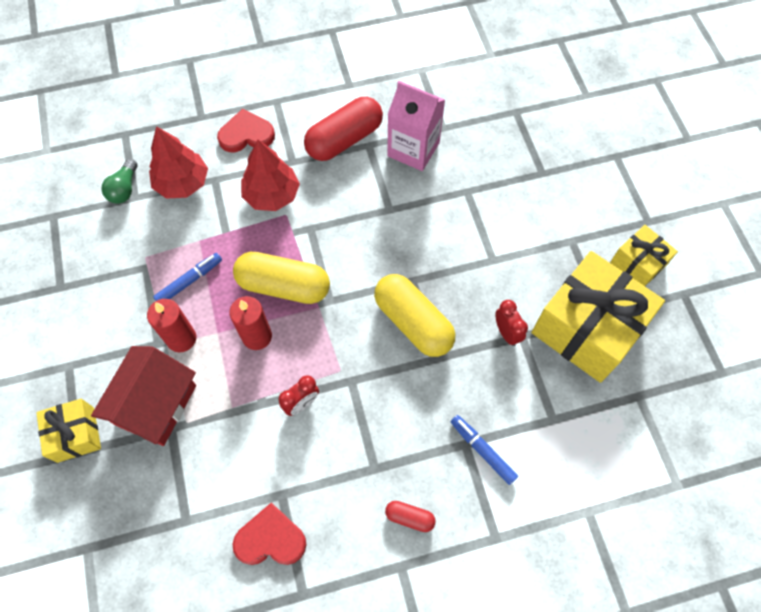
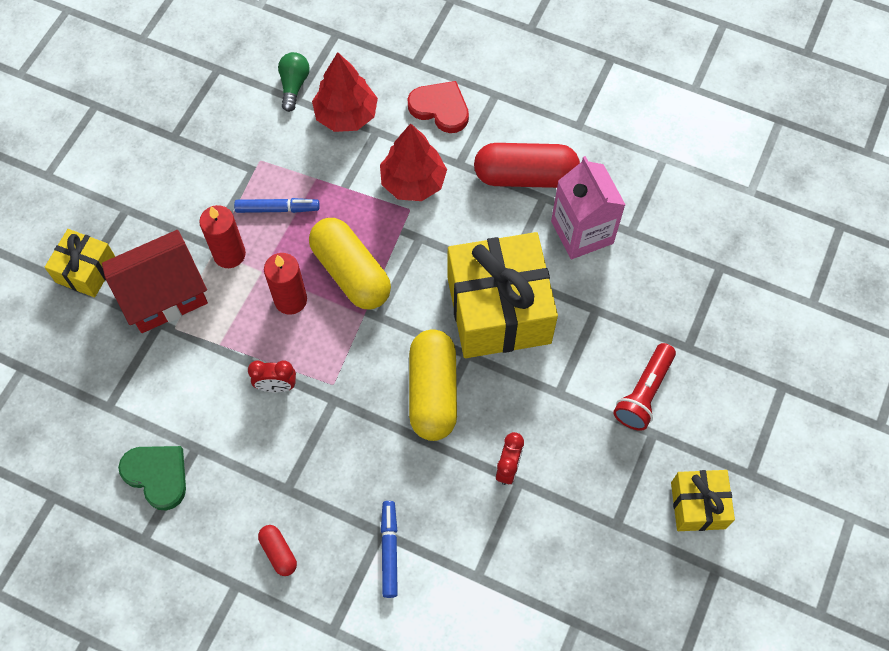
camera: 40 degrees right, 0 degrees up
(124, 189) = (294, 85): green light bulb -> green light bulb turned 135 degrees clockwise
(270, 539) = (157, 475): red heart -> green heart
(543, 220) = (644, 393): none -> red flashlight
(587, 328) = (587, 524): yellow gift -> yellow gift (499, 310)

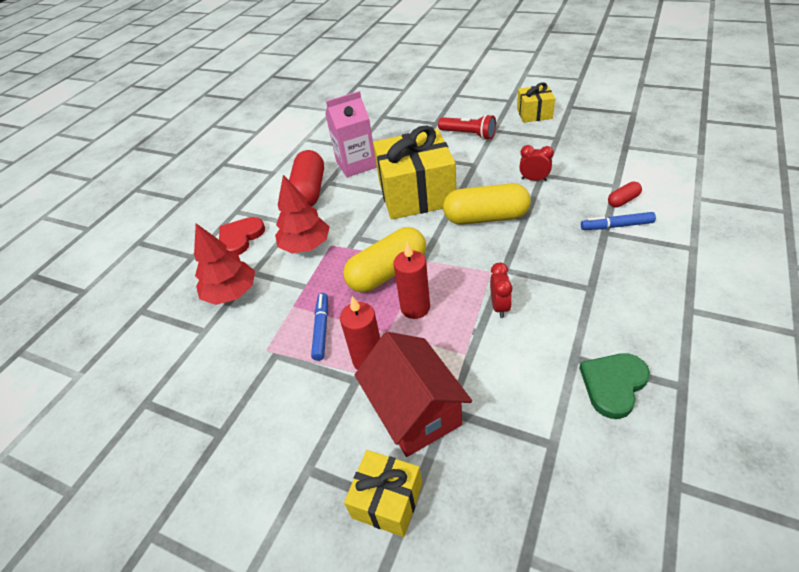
camera: 85 degrees left, 20 degrees down
(278, 552) = (647, 286): red capsule -> red capsule (623, 201)
(294, 85) = (188, 334): green light bulb -> none

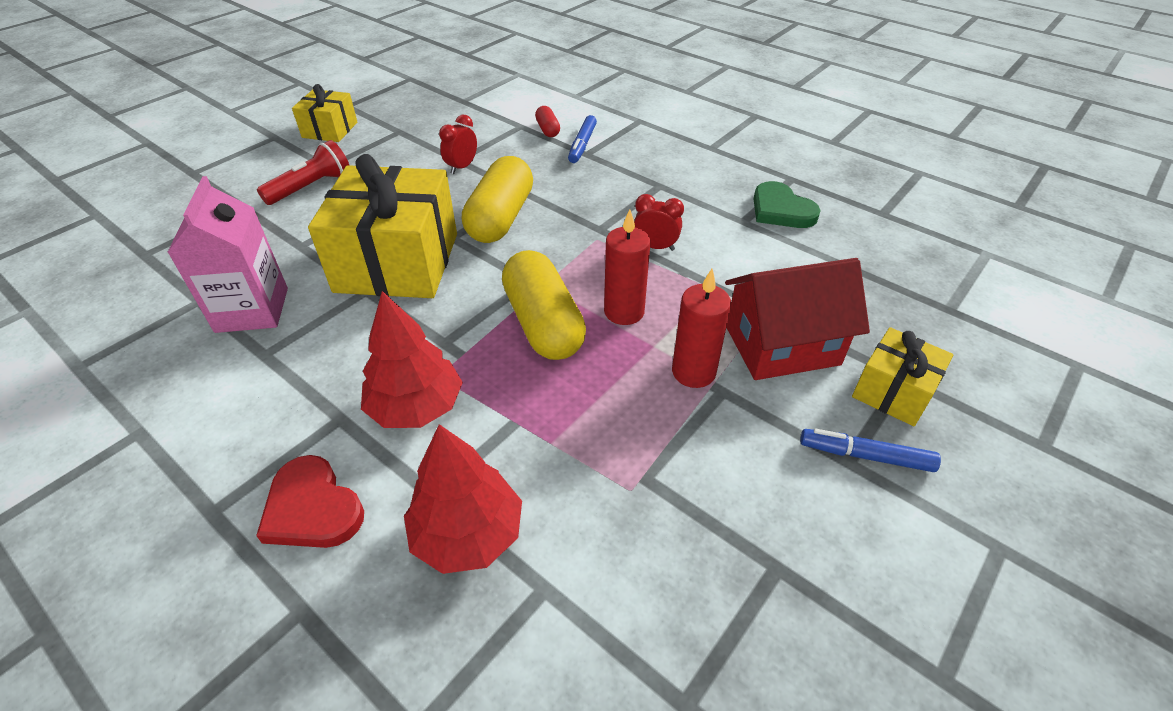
camera: 80 degrees left, 0 degrees up
(309, 191) = (266, 382): red capsule -> none
(321, 329) = (618, 413): blue marker -> blue marker (865, 456)

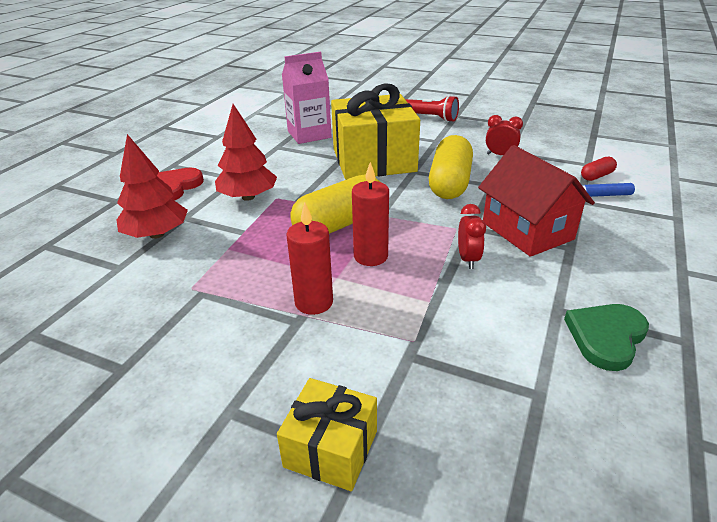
camera: 75 degrees right, 10 degrees down
(330, 130) = (497, 105): yellow gift -> none
(501, 218) = (450, 183): yellow capsule -> yellow capsule turned 75 degrees counterclockwise
(782, 345) = (369, 354): red house -> red house (527, 231)
(865, 456) = (236, 424): blue marker -> none

